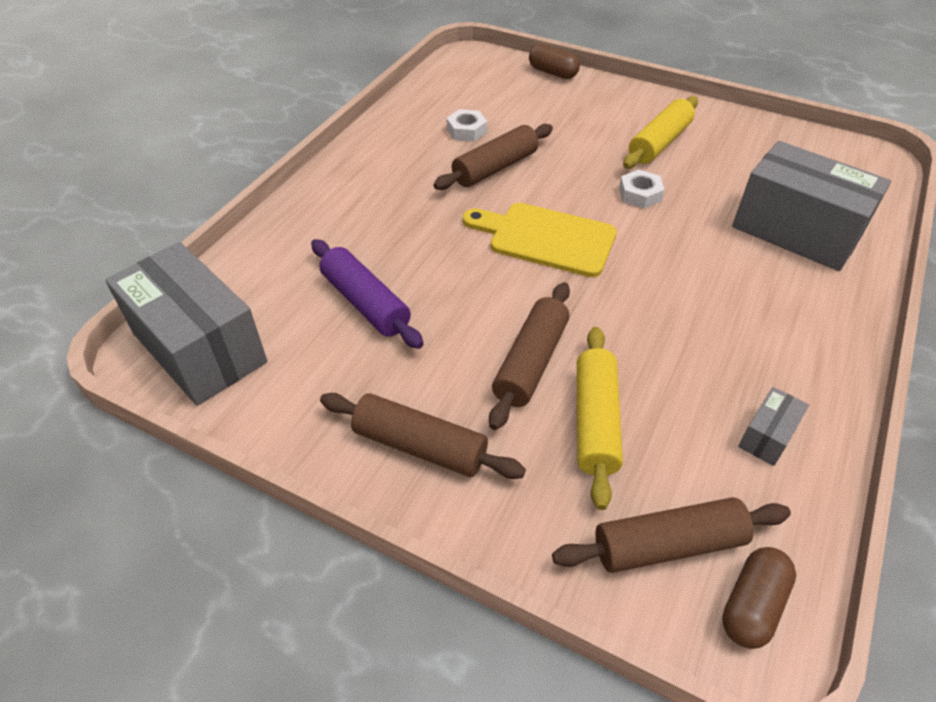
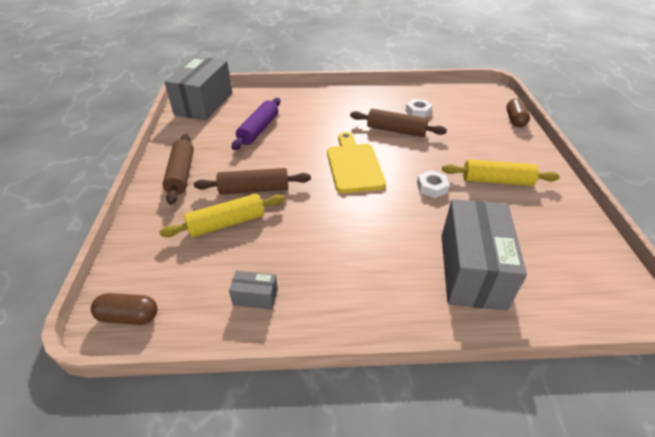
camera: 60 degrees right, 5 degrees down
(668, 544) = (157, 272): brown rolling pin -> none

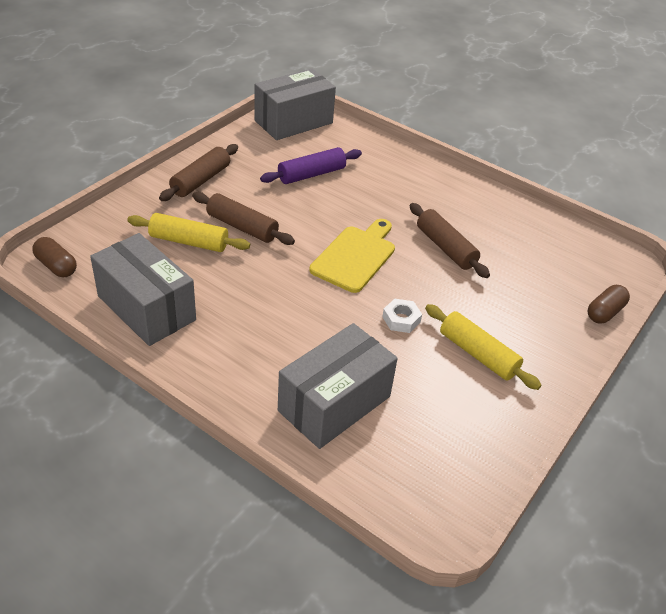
camera: 35 degrees right, 0 degrees up
(255, 297) = (146, 308): grey box -> grey box, size x2.34
(418, 111) = (500, 242): white nut -> none

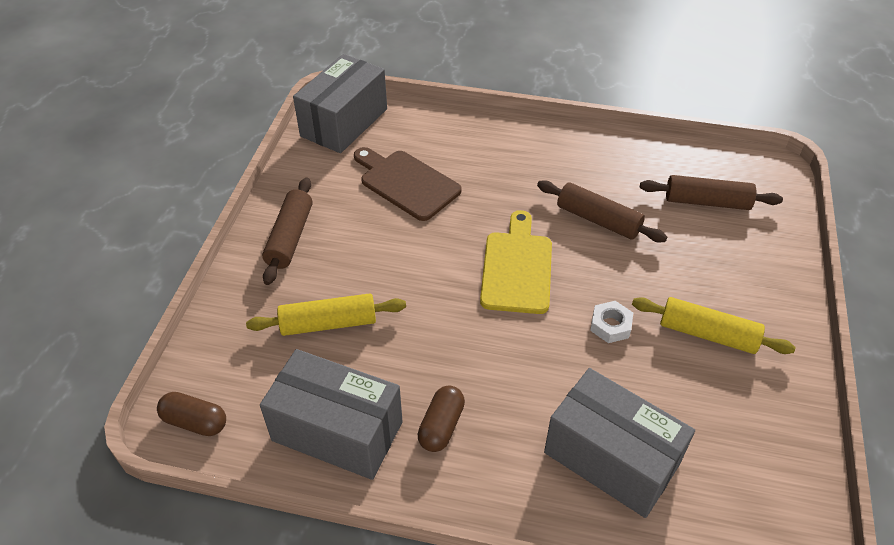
camera: 20 degrees left, 5 degrees up
(242, 227) = (375, 279): brown rolling pin -> brown rolling pin (707, 202)
(311, 174) = (406, 183): purple rolling pin -> brown cutting board
(334, 403) = (611, 459): grey box -> grey box turned 75 degrees counterclockwise
(604, 312) = (787, 234): brown capsule -> brown capsule (441, 426)

